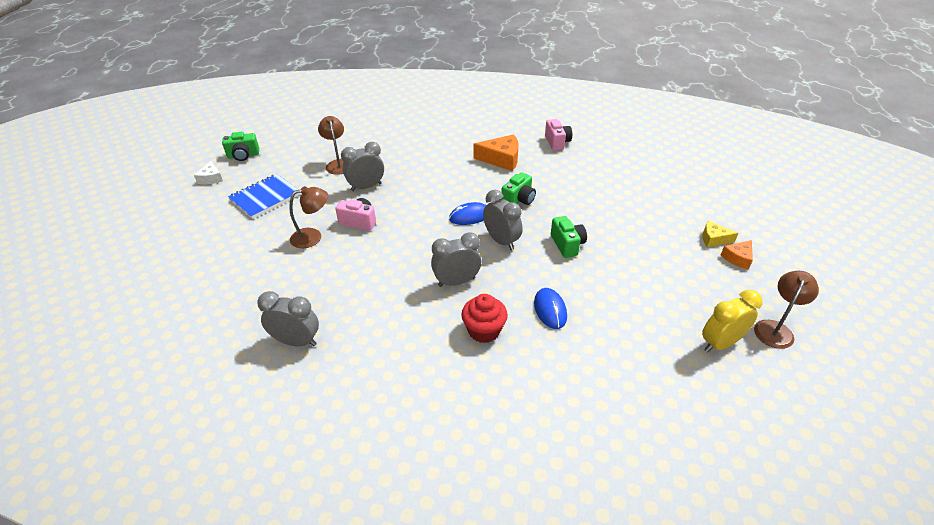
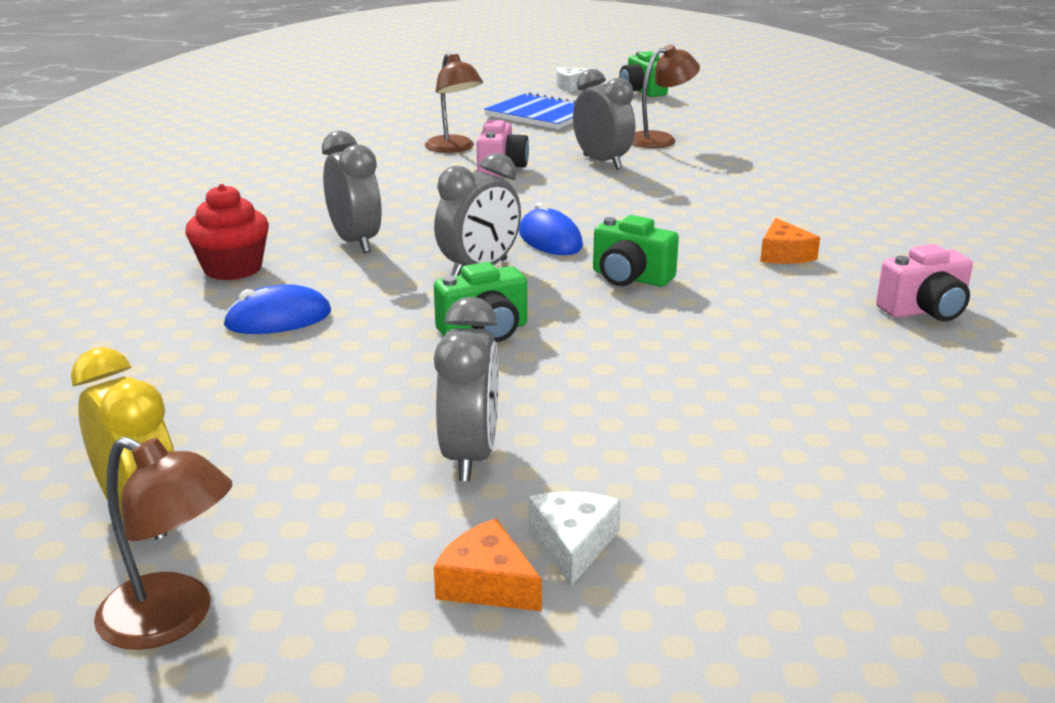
camera: 80 degrees right, 15 degrees down
(296, 341) = (232, 167): grey clock -> grey clock (470, 456)
(501, 159) = (784, 254): orange cheese -> orange cheese, size x0.58
(714, 239) = (573, 544): yellow cheese -> white cheese

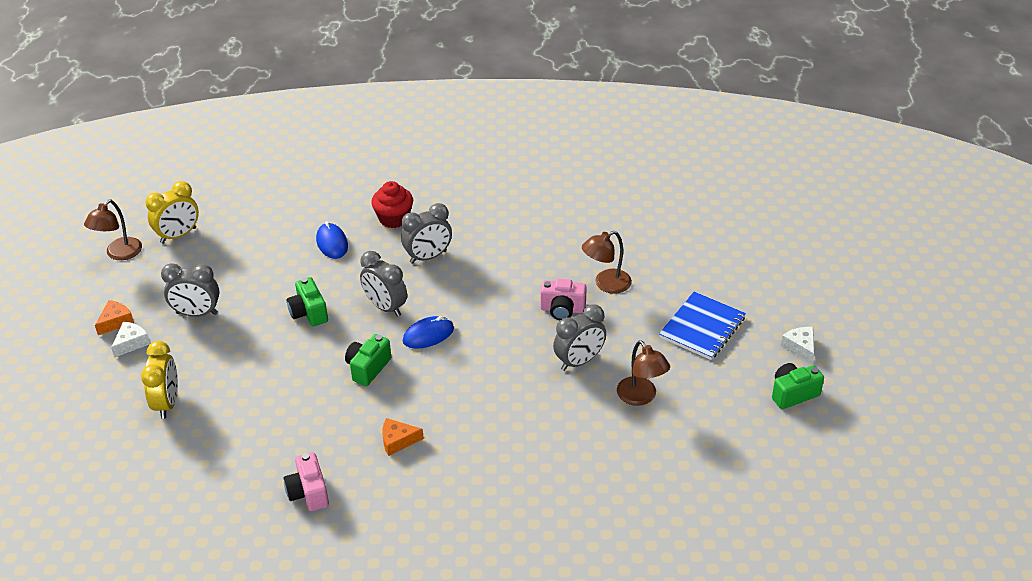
camera: 90 degrees right, 15 degrees up
(573, 544) = (131, 343): white cheese -> white cheese turned 60 degrees counterclockwise
(769, 466) = (167, 403): none -> yellow clock

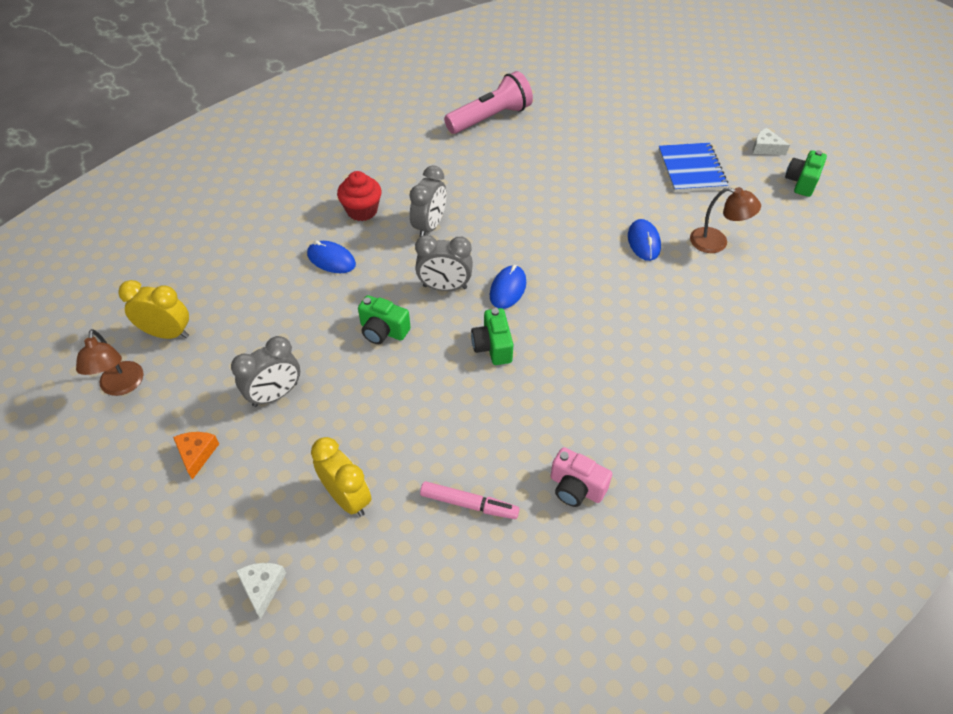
camera: 40 degrees left, 10 degrees up
(131, 343) = (239, 464): white cheese -> white cheese (262, 587)
(178, 235) = (167, 333): yellow clock -> yellow clock turned 90 degrees counterclockwise
(231, 456) = (469, 504): none -> pink marker
(398, 441) = (591, 391): orange cheese -> none
(562, 309) = (583, 210): pink camera -> none
(579, 361) = (643, 242): grey clock -> blue mouse
(581, 196) = (491, 118): none -> pink flashlight
(606, 284) = (590, 174): brown lamp -> none

